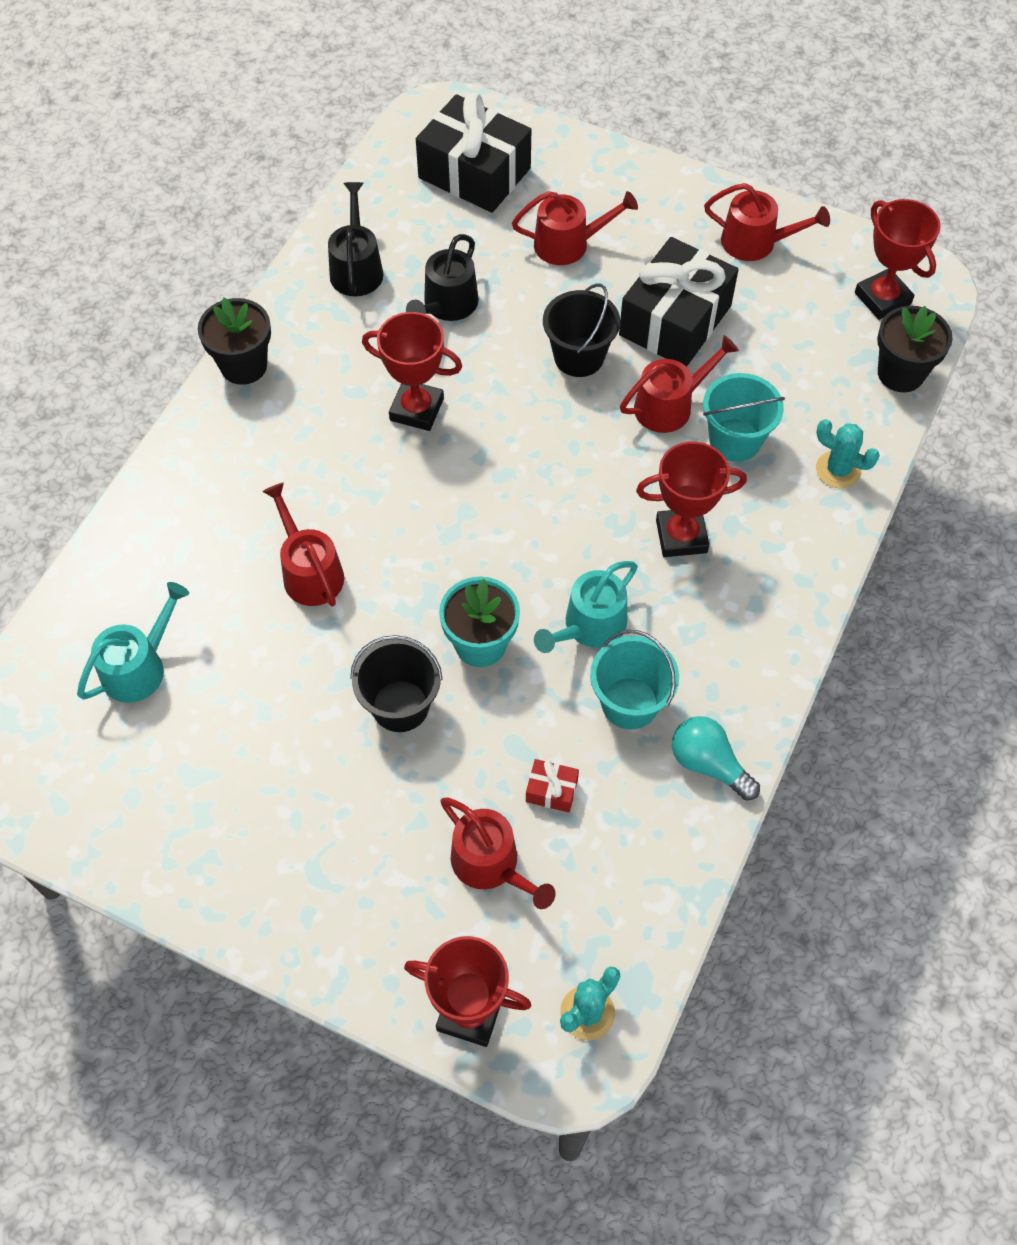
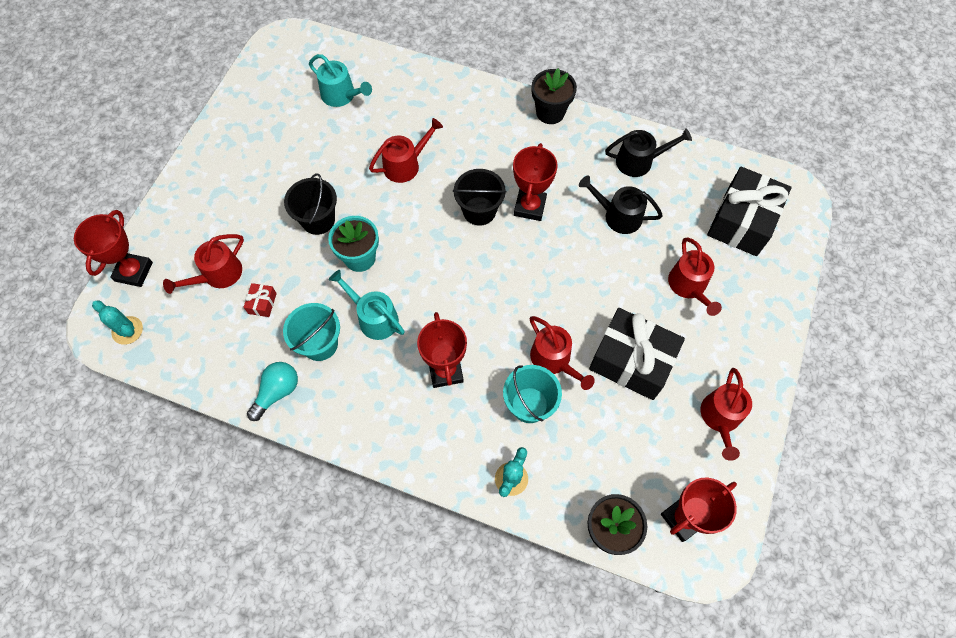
camera: 85 degrees right, 5 degrees up
(579, 357) = (587, 299): black bucket -> black bucket (479, 211)

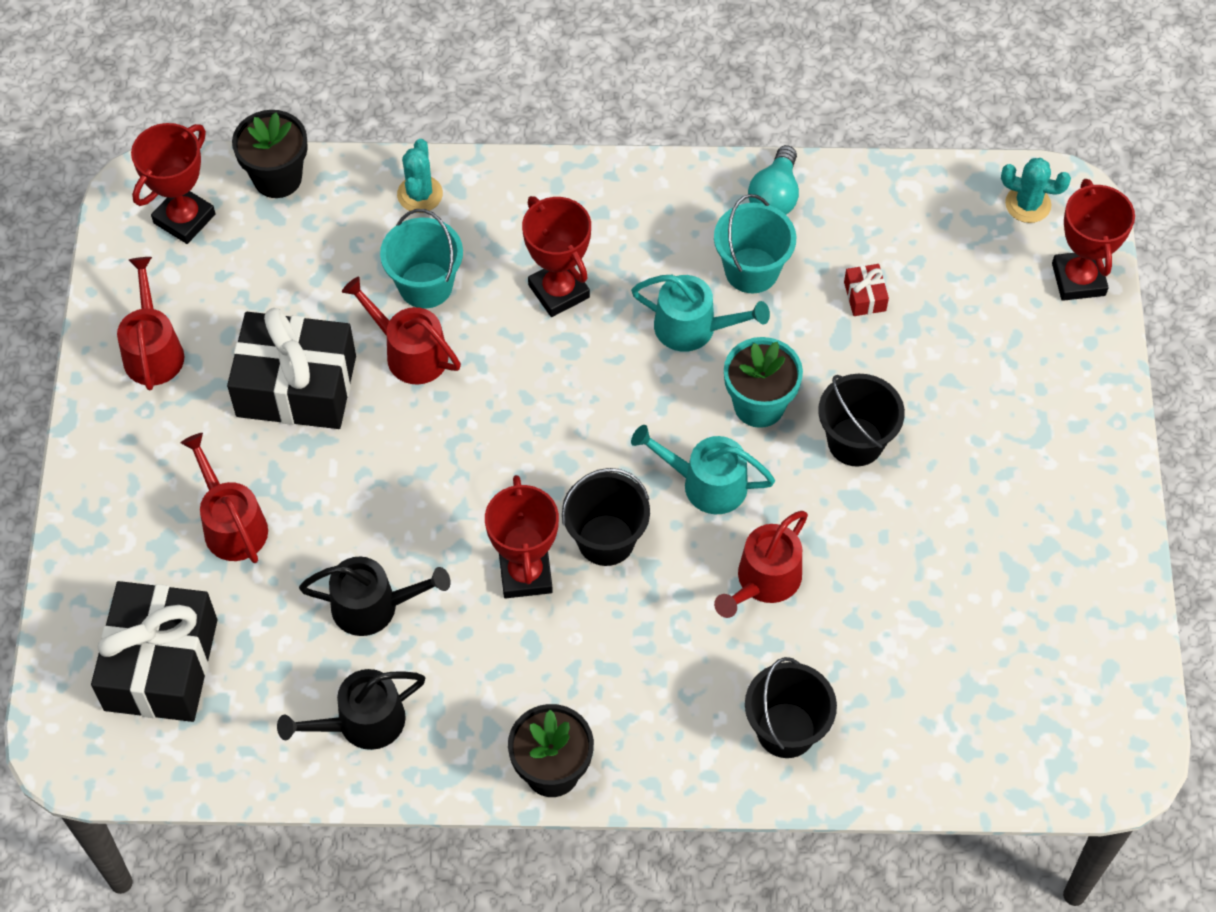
camera: 160 degrees right, 5 degrees down
(218, 275) = (954, 314): red watering can -> none
(341, 95) = (945, 677): turquoise watering can -> turquoise watering can (706, 484)
(429, 96) = (786, 730): none -> black bucket

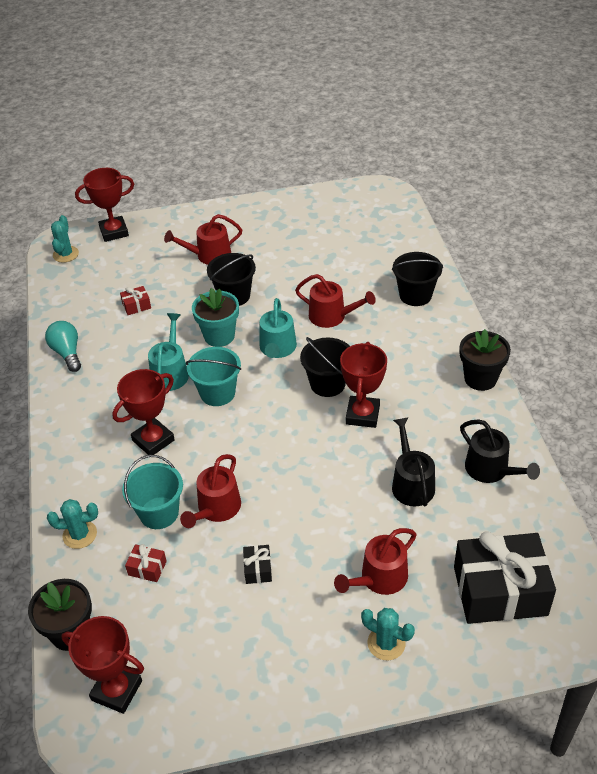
camera: 100 degrees left, 15 degrees down
(138, 508) = (386, 643): none -> turquoise cactus
(153, 351) = (247, 675): red watering can -> red watering can (209, 255)
(296, 386) = (258, 569): black gift -> black gift, size x0.40
(341, 264) = (147, 568): none -> red gift
(525, 574) = (362, 415): red trophy -> red trophy turned 60 degrees counterclockwise
(751, 270) = (124, 354): turquoise bucket -> turquoise bucket (217, 393)
(775, 196) = (67, 353): turquoise light bulb -> turquoise light bulb turned 120 degrees counterclockwise

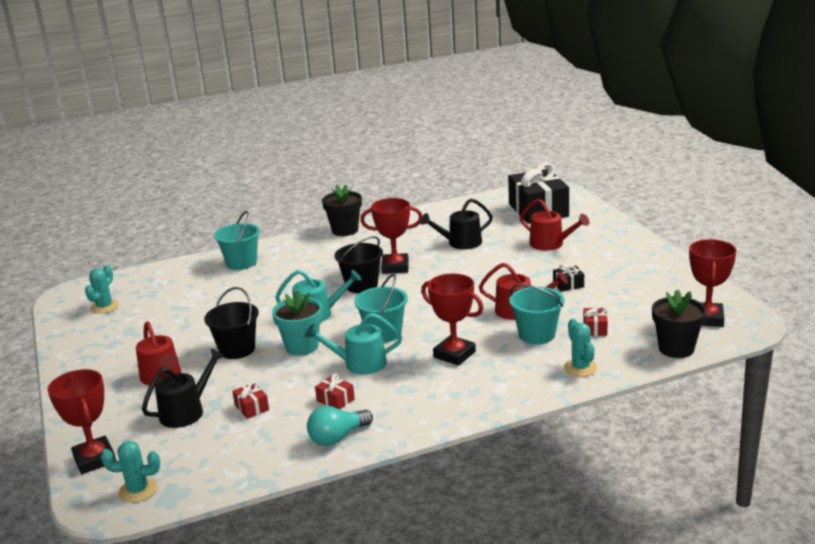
camera: 100 degrees left, 20 degrees down
(120, 354) = (335, 400): none -> red gift
(331, 316) = (271, 295): red watering can -> none
(386, 643) = (599, 237): turquoise cactus -> turquoise cactus (105, 307)
(415, 295) = (241, 263): black bucket -> turquoise bucket
(491, 470) = (437, 220): black watering can -> black watering can (186, 411)

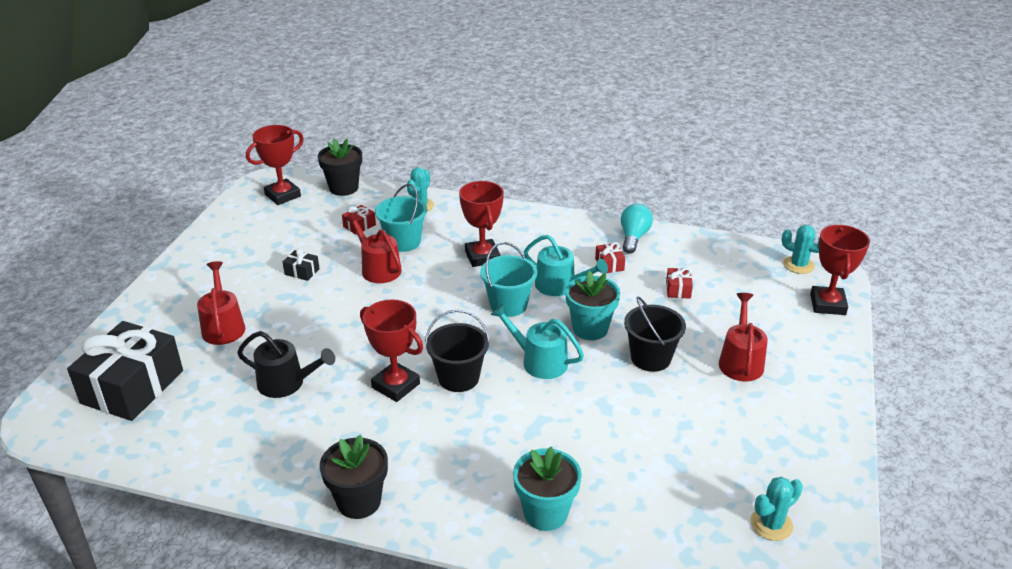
camera: 145 degrees left, 10 degrees up
(186, 411) = (734, 312): black watering can -> none
(241, 263) = (545, 513): turquoise bucket -> turquoise flower pot
(337, 437) = (633, 237): turquoise light bulb -> turquoise light bulb turned 75 degrees counterclockwise

